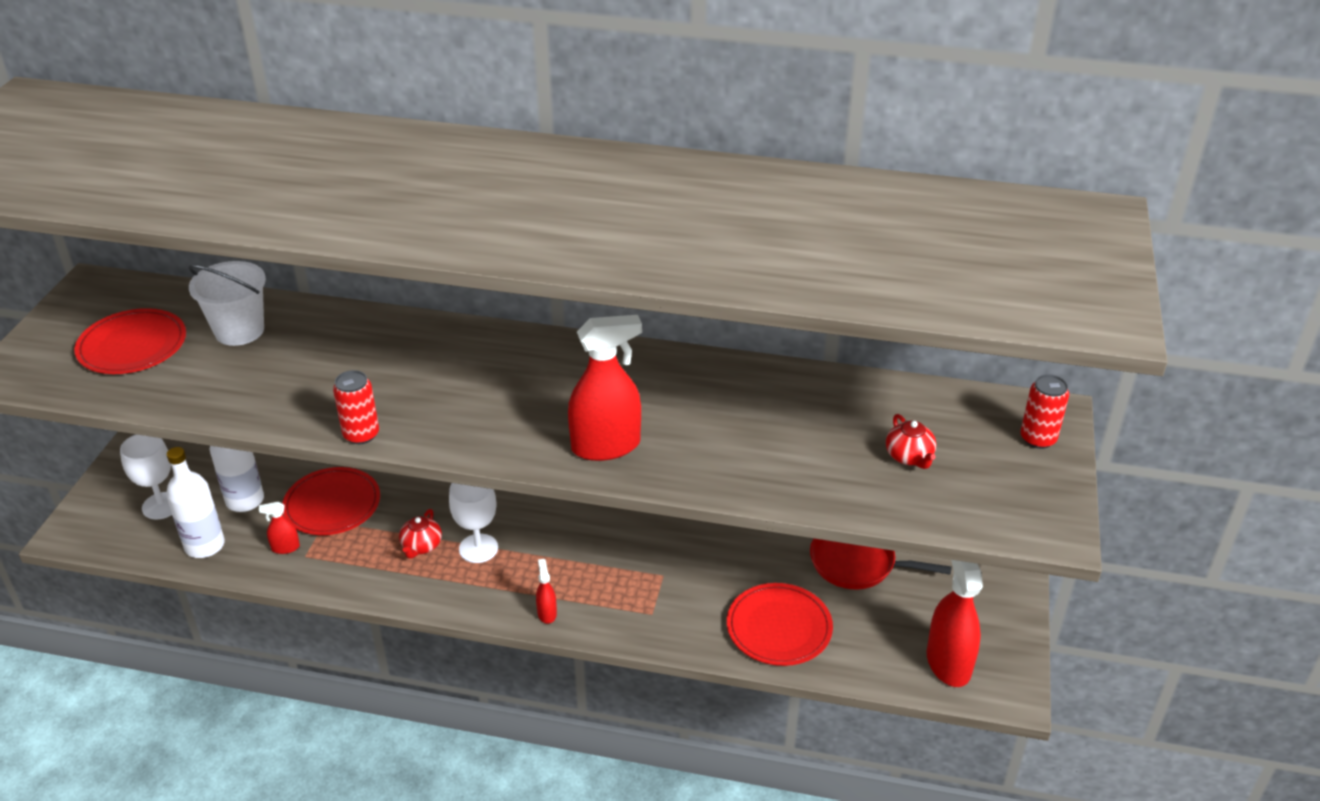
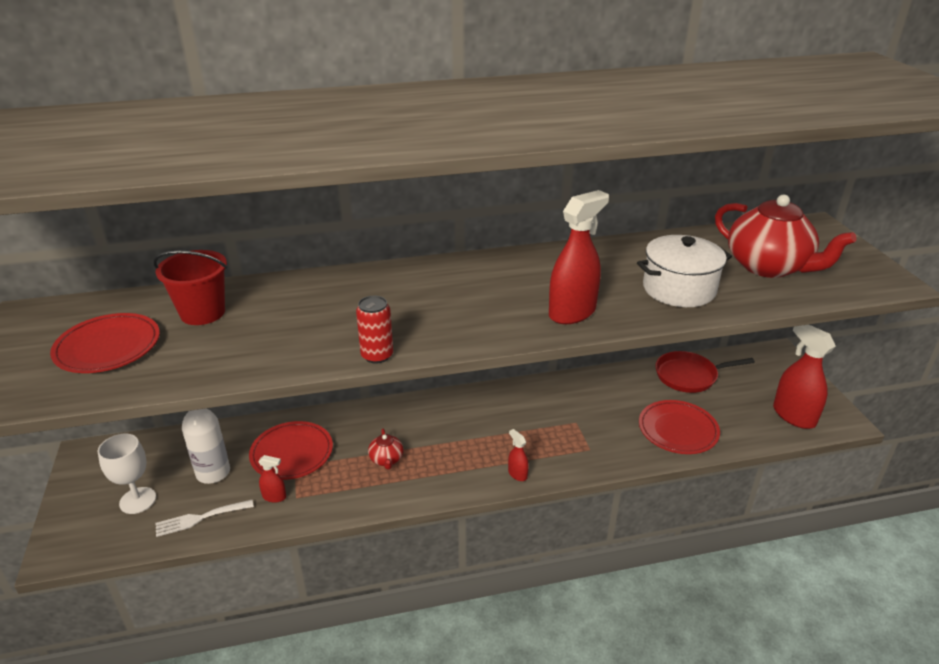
camera: 25 degrees left, 5 degrees down
(205, 545) = (200, 518): white bottle -> white fork
(239, 331) = (202, 313): white bucket -> red bucket
(285, 548) = (274, 497): red spray bottle -> red spray bottle turned 135 degrees counterclockwise
(478, 548) = (431, 447): white goblet -> none
(761, 454) = (679, 289): none -> white pot
(909, 457) = (768, 267): red teapot -> red teapot, size x2.30
(1038, 439) = (825, 239): red can -> none

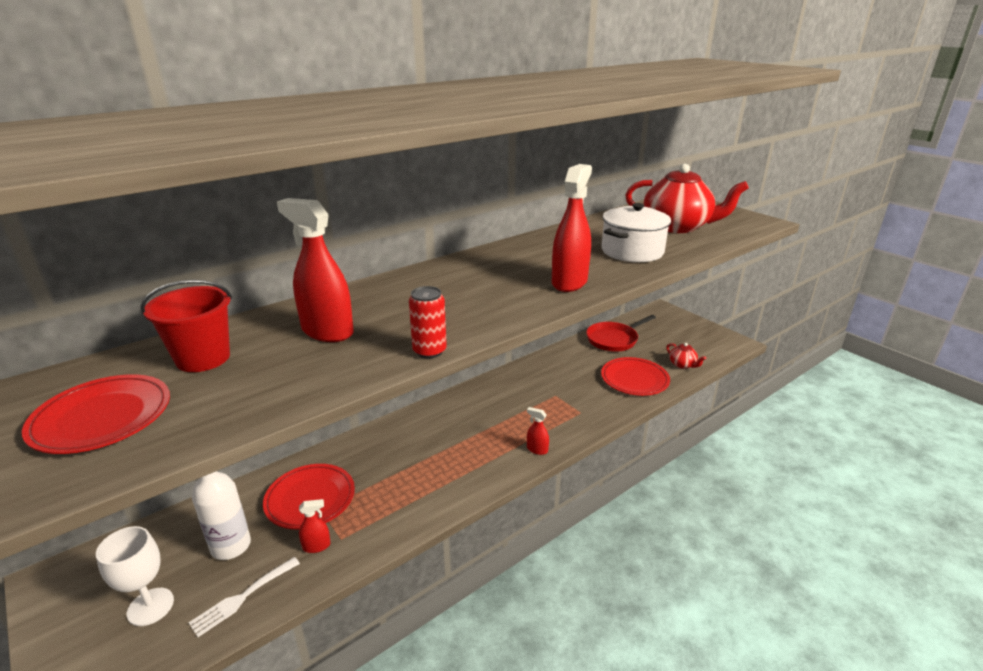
camera: 25 degrees left, 5 degrees down
(386, 459) = (411, 474): red teapot -> red teapot (682, 365)
(793, 416) = (703, 348): red spray bottle -> red spray bottle (327, 331)

